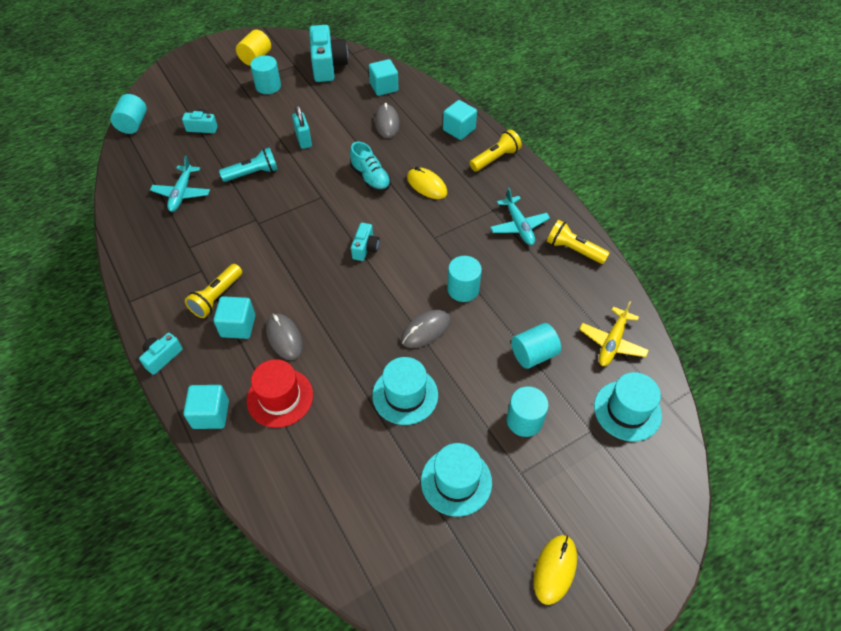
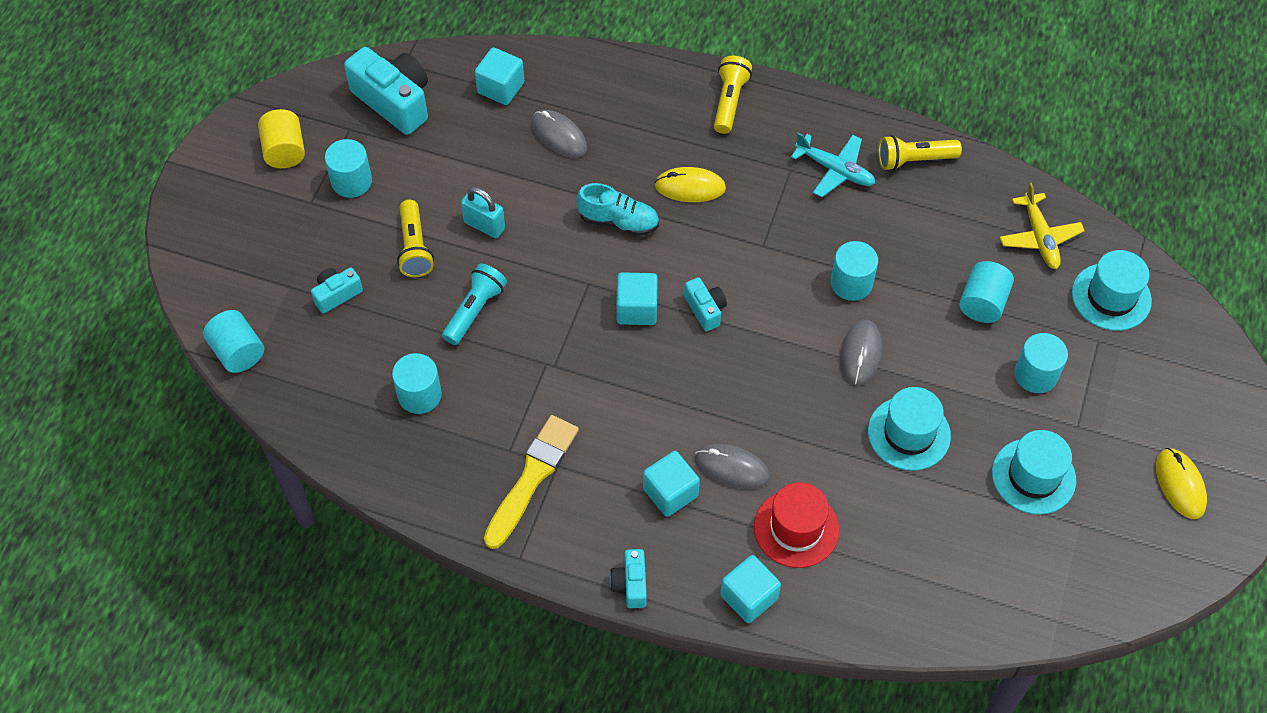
camera: 40 degrees left, 5 degrees up
(182, 193) = (419, 395): turquoise plane -> turquoise cylinder
(182, 267) = (532, 477): none -> yellow brush
(217, 297) = (610, 480): yellow flashlight -> yellow flashlight (414, 247)
(459, 129) = (651, 89): turquoise cube -> turquoise cube (637, 309)

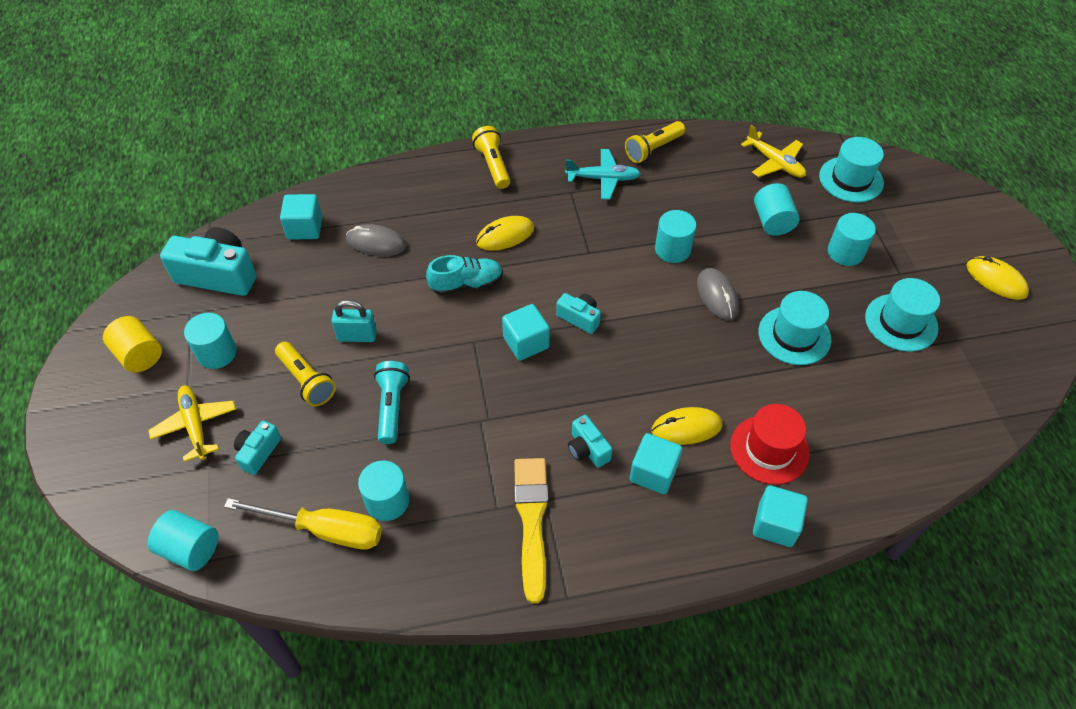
camera: 30 degrees left, 5 degrees down
(298, 242) = (195, 425): none -> yellow plane
(353, 392) = (325, 530): none -> yellow screwdriver
(630, 584) = (676, 567): turquoise camera -> turquoise camera (587, 449)
(732, 468) = (686, 428): grey mouse -> yellow mouse

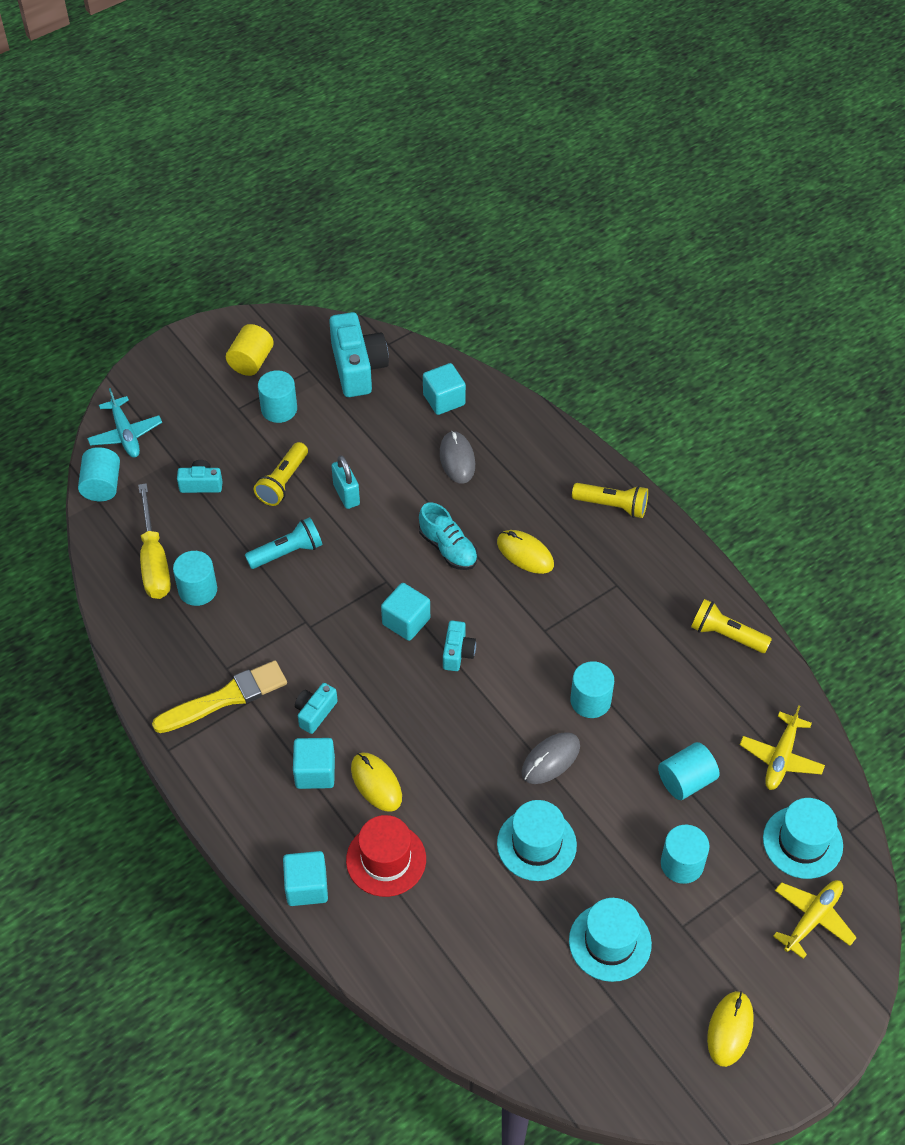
camera: 65 degrees right, 0 degrees up
(195, 425) = (205, 432): yellow plane -> yellow plane (812, 918)
(493, 165) = (612, 506): yellow flashlight -> yellow flashlight turned 60 degrees clockwise
(603, 179) = (653, 606): turquoise plane -> turquoise plane (125, 434)

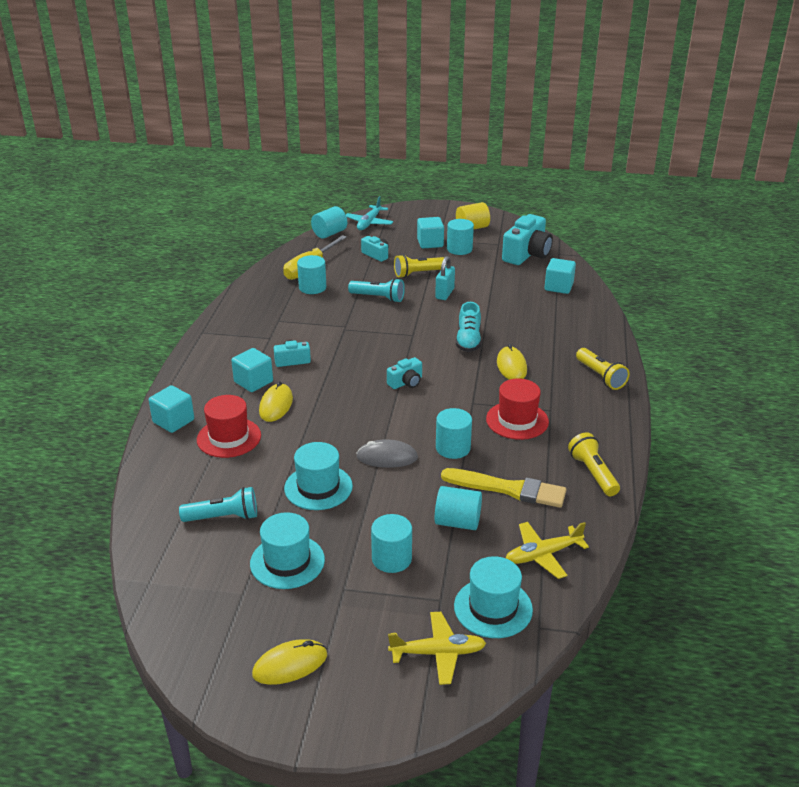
camera: 45 degrees right, 20 degrees down
(225, 698) = (259, 330): yellow brush -> yellow brush (508, 489)
(406, 621) = (398, 355): turquoise cube -> turquoise cube (430, 243)
(457, 459) = (530, 311): grey mouse -> none
(501, 948) = (223, 517): none -> turquoise flashlight
(604, 621) = (517, 420): none -> red hat

